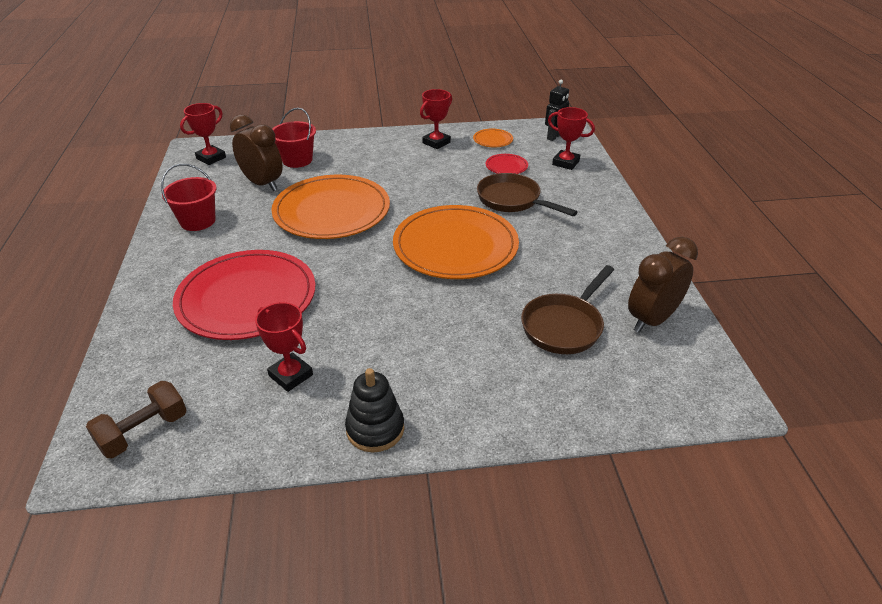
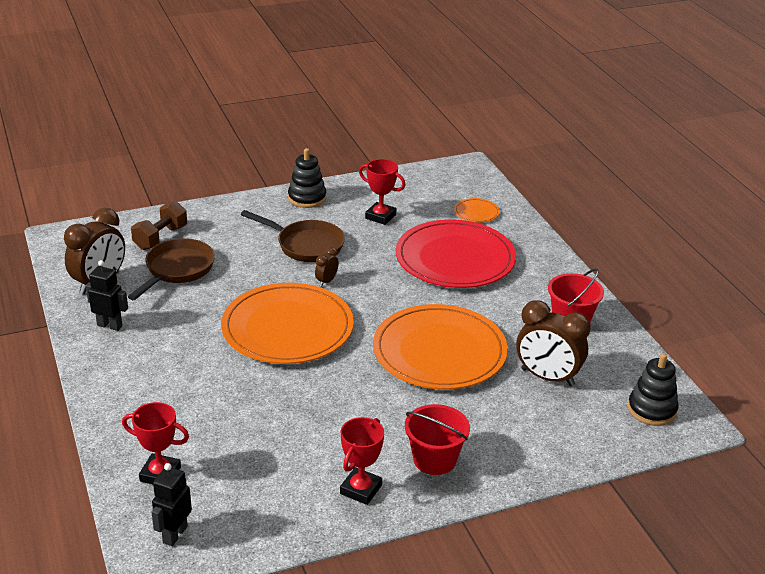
camera: 165 degrees right, 5 degrees down
(144, 432) = (451, 182): brown dumbbell -> brown dumbbell (160, 238)
(211, 158) = (652, 409): red trophy -> black stacking toy
(297, 160) = (537, 423): red bucket -> red bucket (434, 459)
(400, 289) = (326, 281): none -> brown clock
(493, 140) = (274, 510): orange plate -> orange plate (476, 212)
(506, 166) = (246, 454): red plate -> none
(512, 200) = (232, 395): brown pan -> brown pan (306, 245)
(627, 270) = (110, 325): none -> black robot

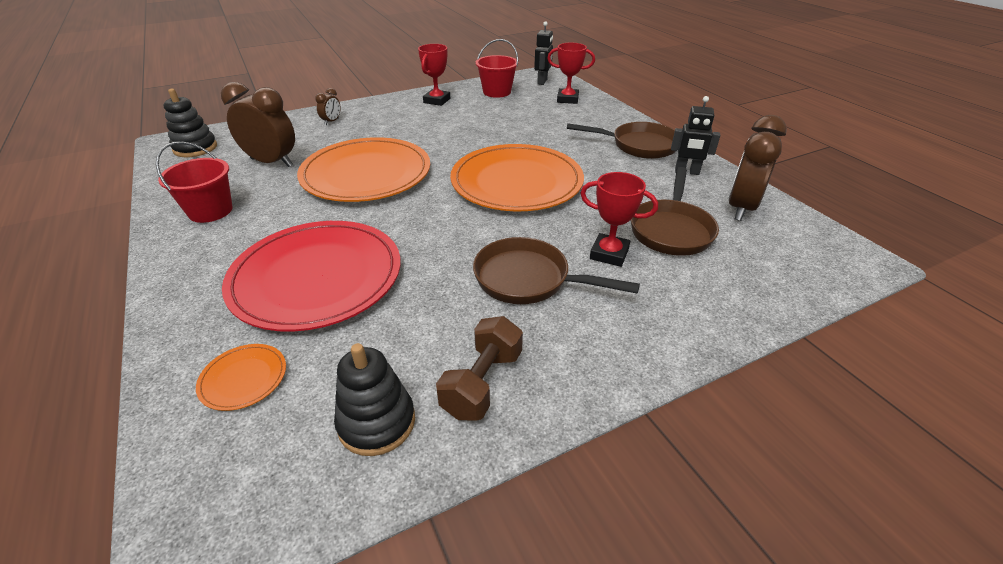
camera: 175 degrees right, 5 degrees up
(129, 367) = (639, 145): none -> brown pan
(160, 238) = (732, 272): brown dumbbell -> brown dumbbell (482, 383)
(307, 198) = (558, 381): black stacking toy -> black stacking toy (376, 422)
(326, 281) = (488, 231): brown clock -> brown clock (331, 121)
(380, 216) = (421, 349): red trophy -> red trophy (609, 254)
(434, 459) = (385, 114): red bucket -> red bucket (497, 92)

